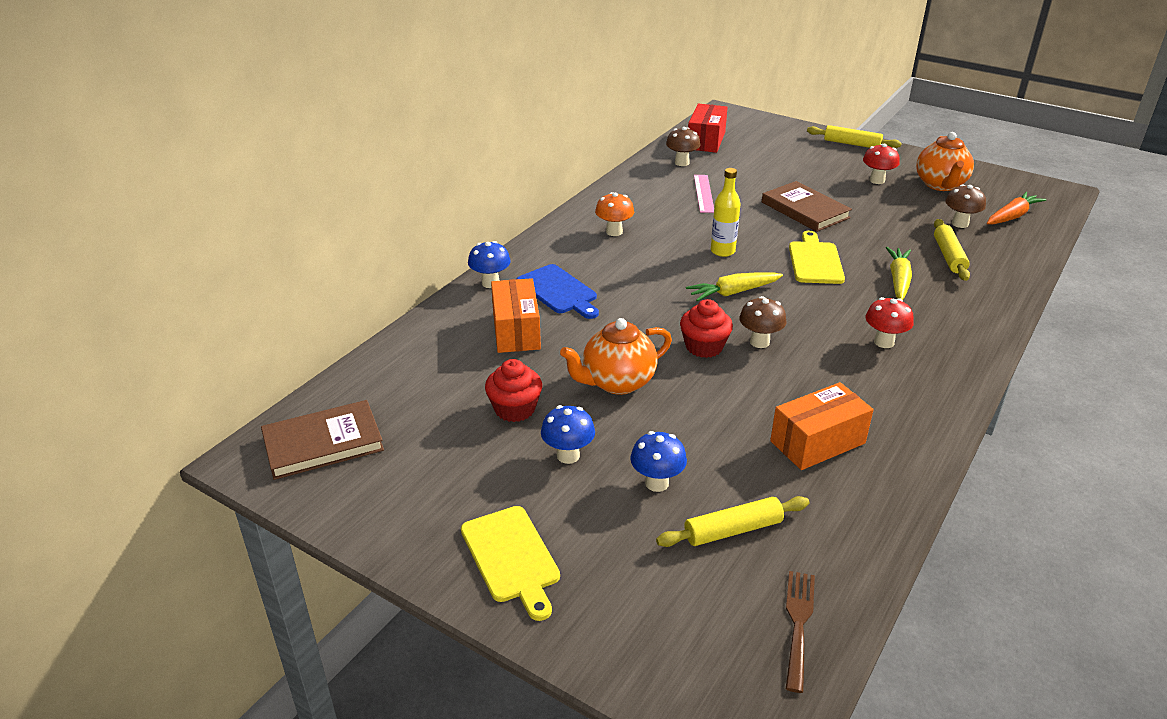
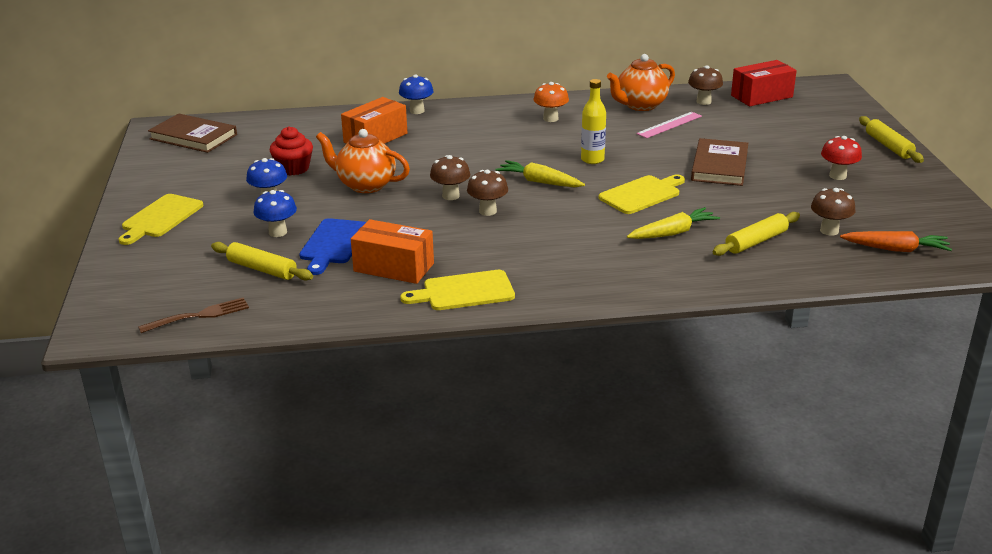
camera: 50 degrees right, 5 degrees down
(558, 291) = (442, 132): blue cutting board -> blue cutting board (333, 244)
(704, 347) = (451, 196): red cupcake -> brown mushroom
(884, 342) = (564, 253): red mushroom -> none
(906, 423) = (464, 291): none -> yellow cutting board
(940, 185) = (890, 203): orange teapot -> orange teapot (640, 105)

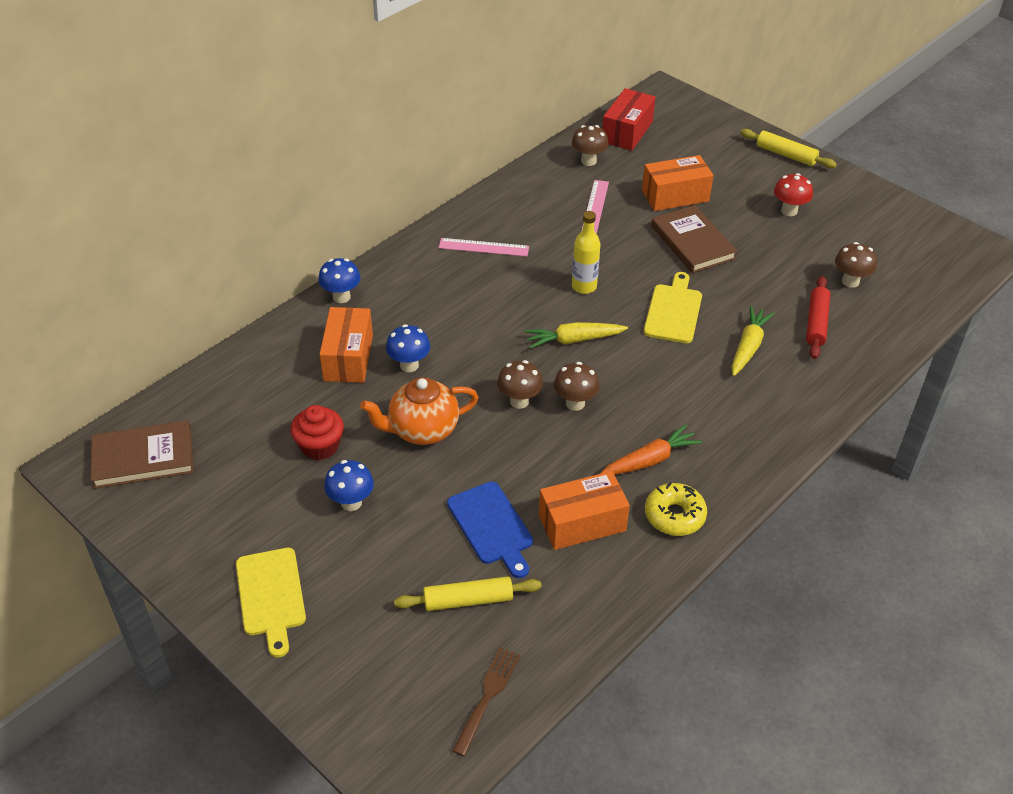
camera: 40 degrees left, 15 degrees up
(278, 232) = (419, 543): blue mushroom -> blue mushroom (409, 365)
(464, 291) = (674, 515): yellow cutting board -> yellow donut
(550, 119) = (484, 247): orange mushroom -> pink ruler
(640, 105) = (541, 191): orange teapot -> none
(746, 139) = (675, 196): none -> orange box
(756, 241) = (816, 323): yellow rolling pin -> red rolling pin
(895, 249) = (912, 279): orange carrot -> orange carrot (649, 460)

